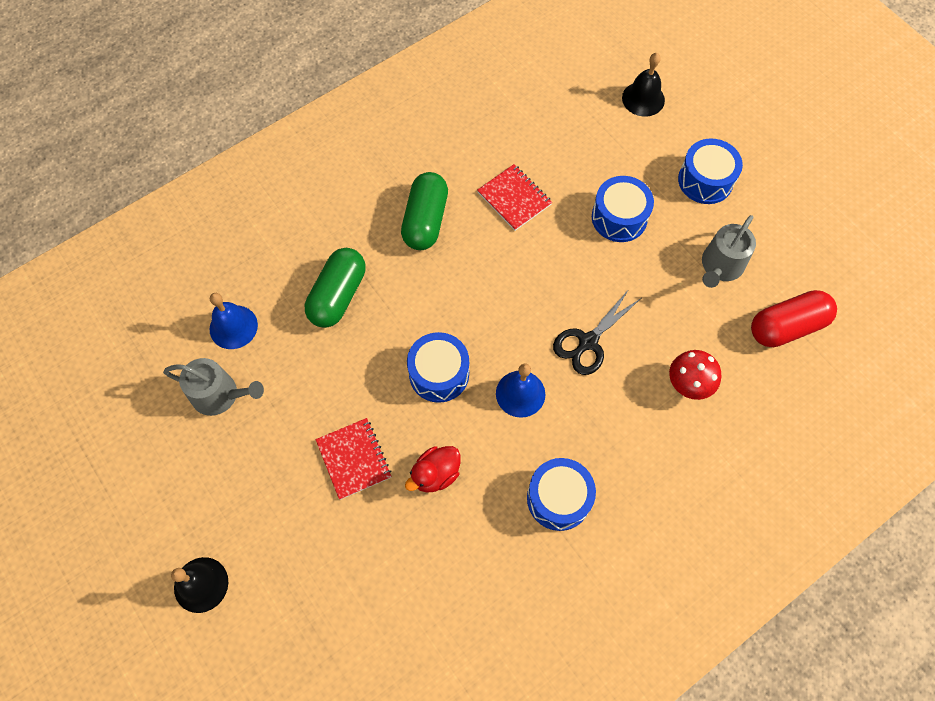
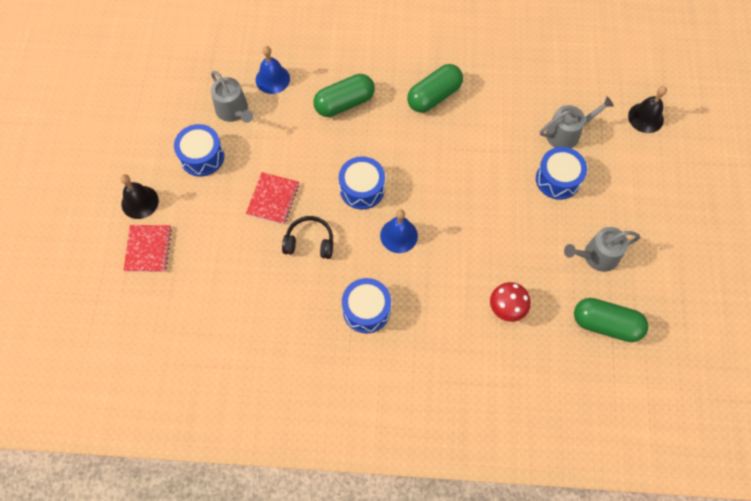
camera: 40 degrees right, 0 degrees up
(435, 474) = (309, 242): red duck -> black headphones
(514, 198) = (501, 121): red notebook -> red notebook (148, 249)
(587, 165) = (567, 133): none -> grey watering can
(588, 342) = (467, 237): black scissors -> none
(705, 180) = (639, 197): blue drum -> blue drum (202, 156)
(786, 326) = (606, 324): red capsule -> green capsule

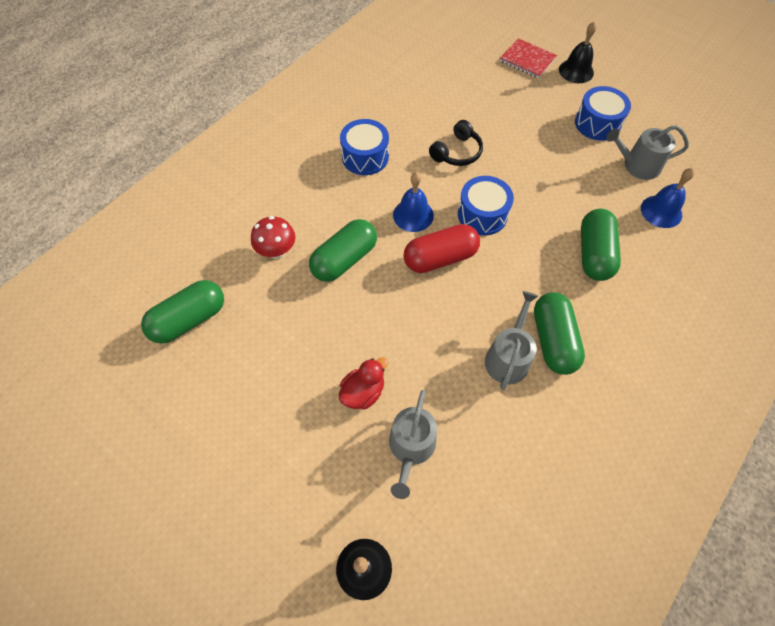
camera: 125 degrees right, 5 degrees down
(273, 199) = (518, 149): red notebook -> none
(423, 194) = (440, 258): none -> red capsule
(475, 256) = (344, 259): none -> green capsule
(558, 179) = (363, 392): blue drum -> red duck
(597, 256) = (254, 363): grey watering can -> grey watering can (508, 357)

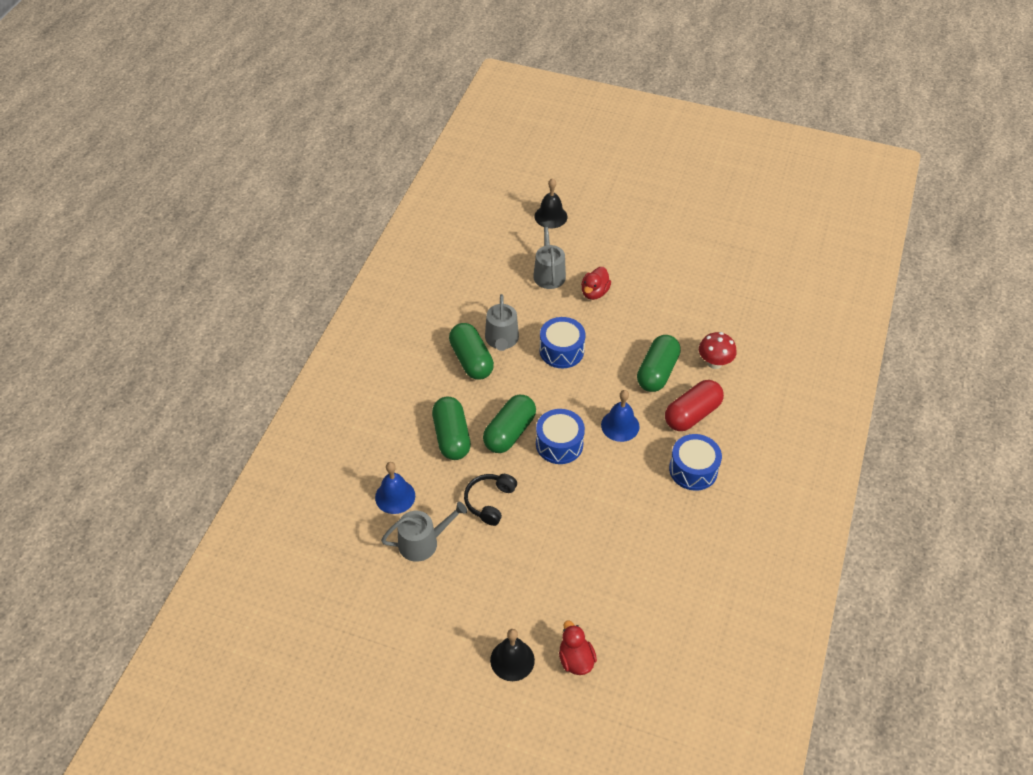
camera: 160 degrees right, 10 degrees down
(189, 319) = (743, 300): green capsule -> green capsule (509, 432)
(440, 258) = (580, 395): red capsule -> red capsule (692, 414)
(457, 152) = (607, 502): black headphones -> black headphones (489, 501)
(527, 60) = (575, 659): red notebook -> red duck
(597, 123) = (472, 585): blue drum -> blue drum (561, 350)

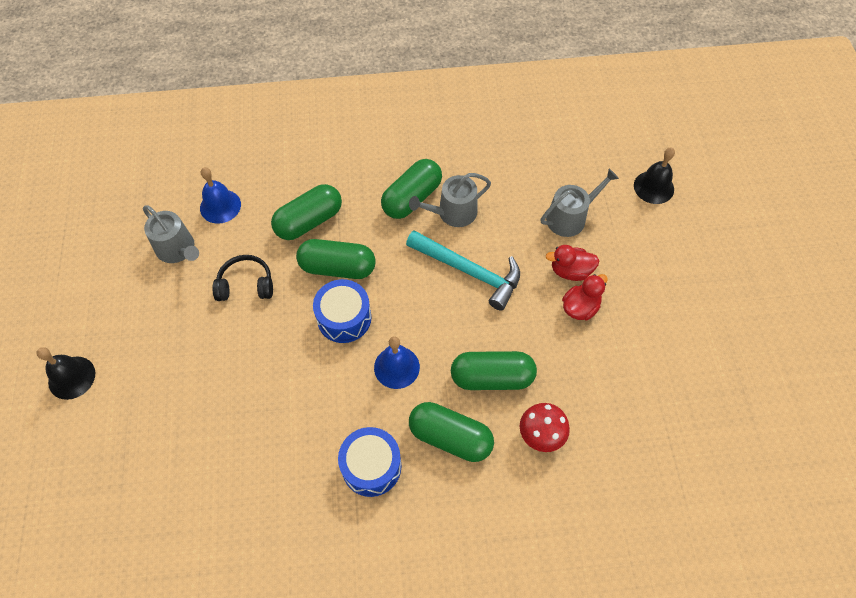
camera: 65 degrees right, 10 degrees up
(561, 350) = (469, 272): blue drum -> turquoise hammer
(575, 659) = (87, 435): red duck -> red duck (580, 307)
(692, 414) = (450, 437): red capsule -> green capsule

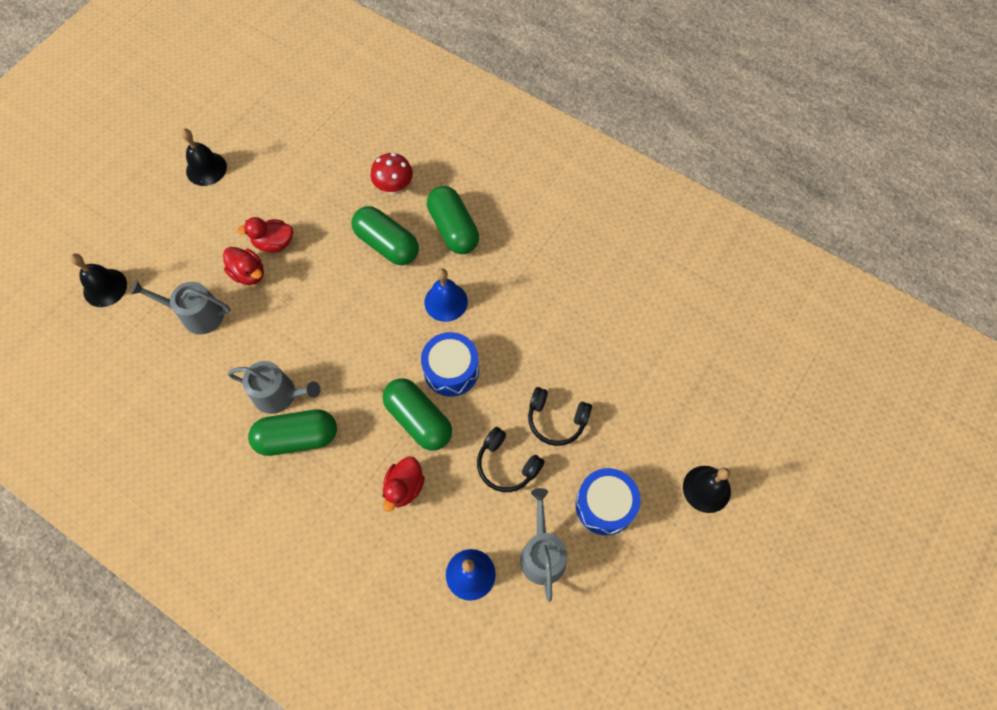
camera: 140 degrees left, 5 degrees up
(230, 342) = (556, 420): none -> black headphones
(309, 221) = (404, 487): green capsule -> red duck
(371, 466) = (522, 249): blue drum -> blue drum (605, 505)
(469, 272) = (321, 332): turquoise hammer -> none
(707, 323) = (206, 169): none -> black bell

